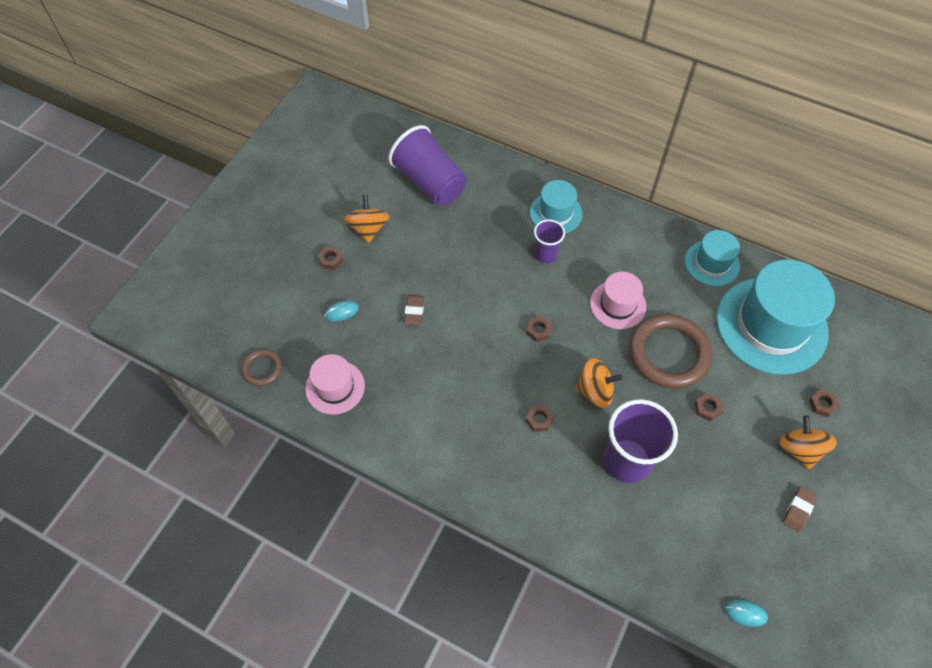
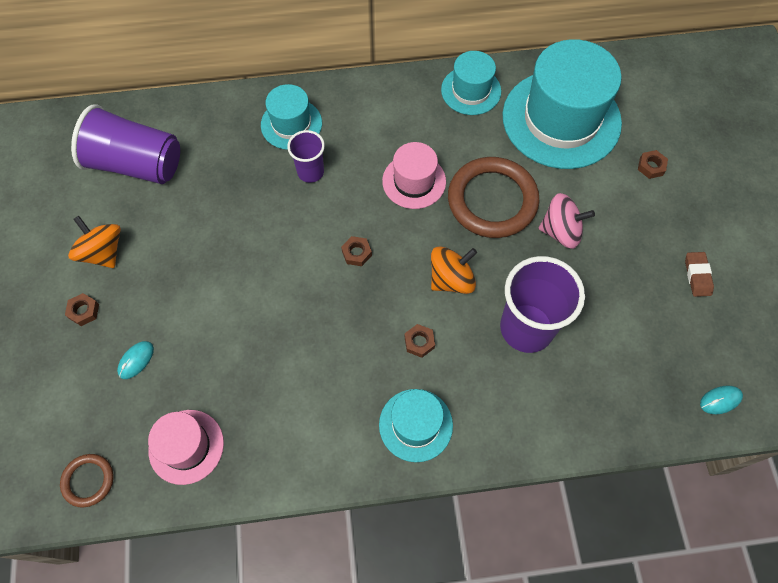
camera: 35 degrees left, 5 degrees up
(414, 311) = (216, 311): brown eraser -> none
(495, 474) = (415, 425): none -> turquoise hat
(707, 408) = (561, 231): brown nut -> pink spinning top
(799, 449) = (661, 219): orange spinning top -> none

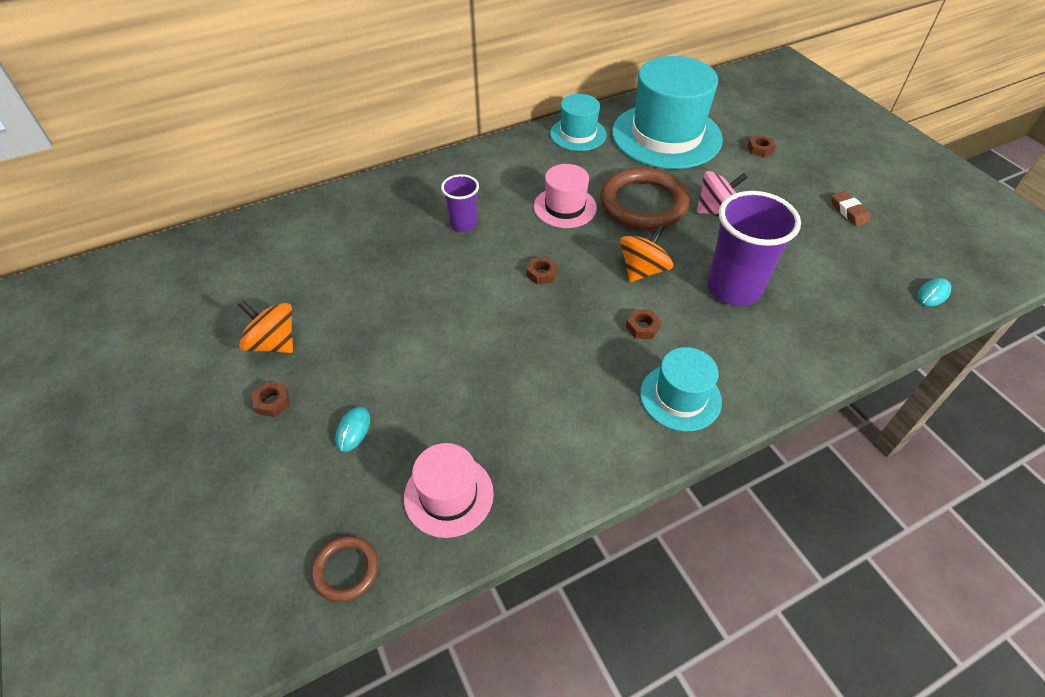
camera: 20 degrees left, 15 degrees down
(136, 164) = (280, 260): purple cup -> none
(291, 124) = (426, 193): turquoise hat -> none

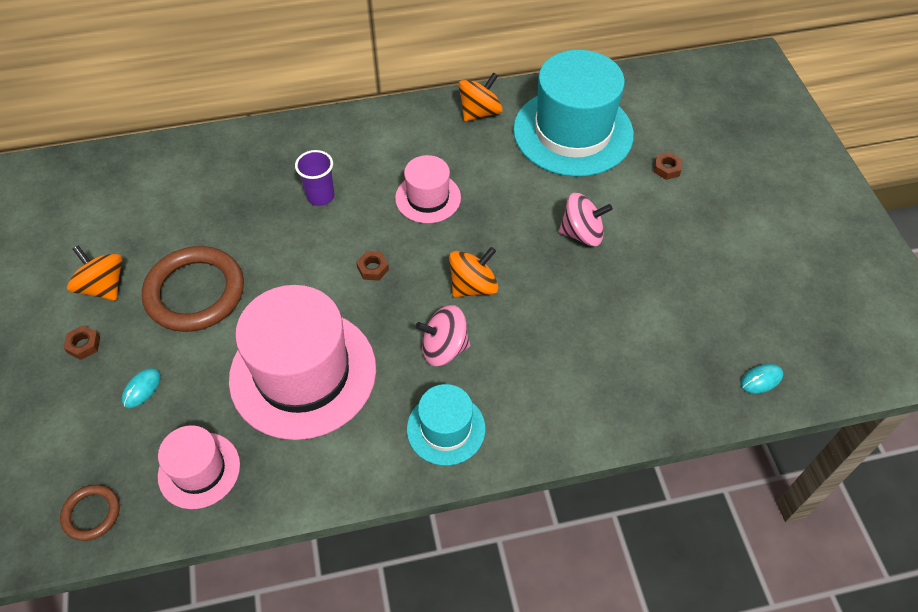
camera: 15 degrees right, 5 degrees up
(516, 378) = (303, 373): none -> pink hat
(578, 134) = (480, 112): turquoise hat -> orange spinning top
(642, 327) = (444, 348): brown nut -> pink spinning top
(643, 203) = (509, 210): brown ring -> brown ring (195, 292)
(733, 288) = (555, 326): purple cup -> none
(849, 211) = (724, 265): brown eraser -> none

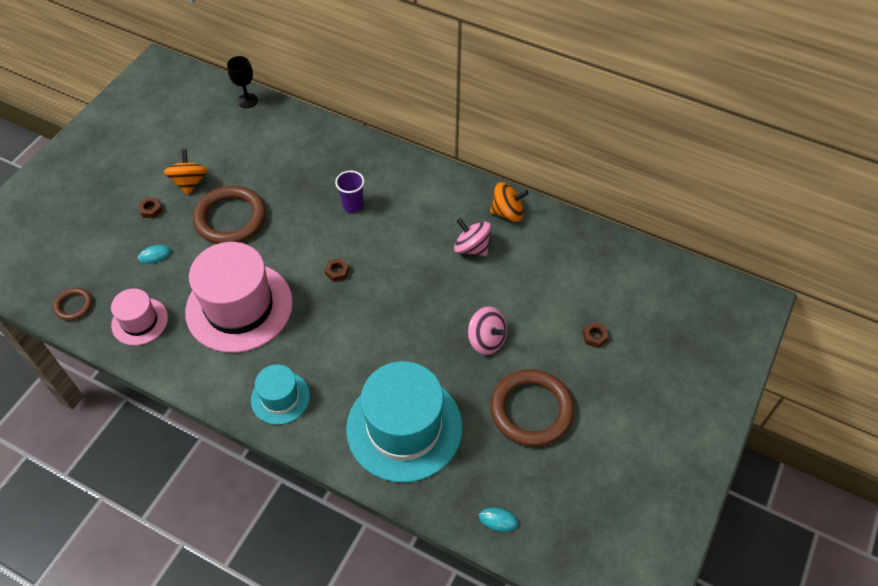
camera: 40 degrees right, 0 degrees up
(86, 164) = (247, 101): none -> black goblet
(428, 198) = (414, 249): pink hat -> none
(444, 348) = (327, 350): pink spinning top -> pink spinning top (472, 248)
(473, 286) = (383, 325): orange spinning top -> none
(573, 132) = (556, 267): turquoise hat -> turquoise hat (404, 427)
(684, 266) = (531, 410): none -> brown ring

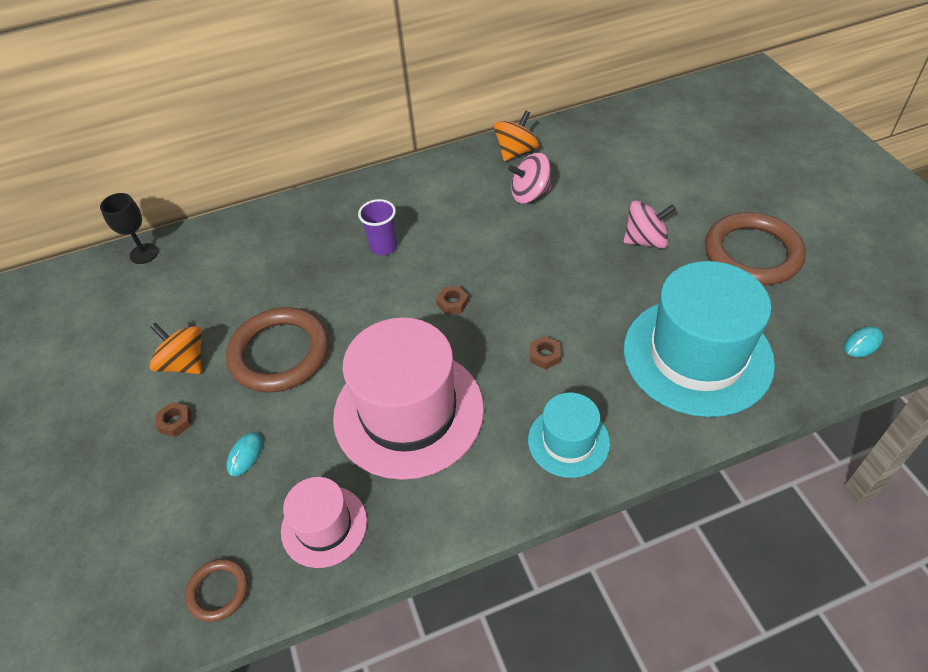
camera: 45 degrees left, 5 degrees down
(594, 336) = (706, 173): brown nut -> brown nut (545, 355)

